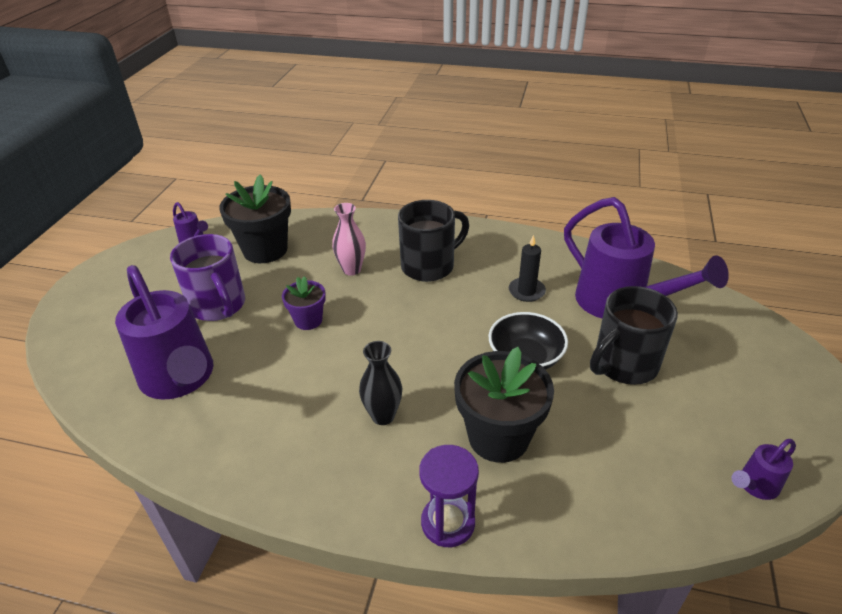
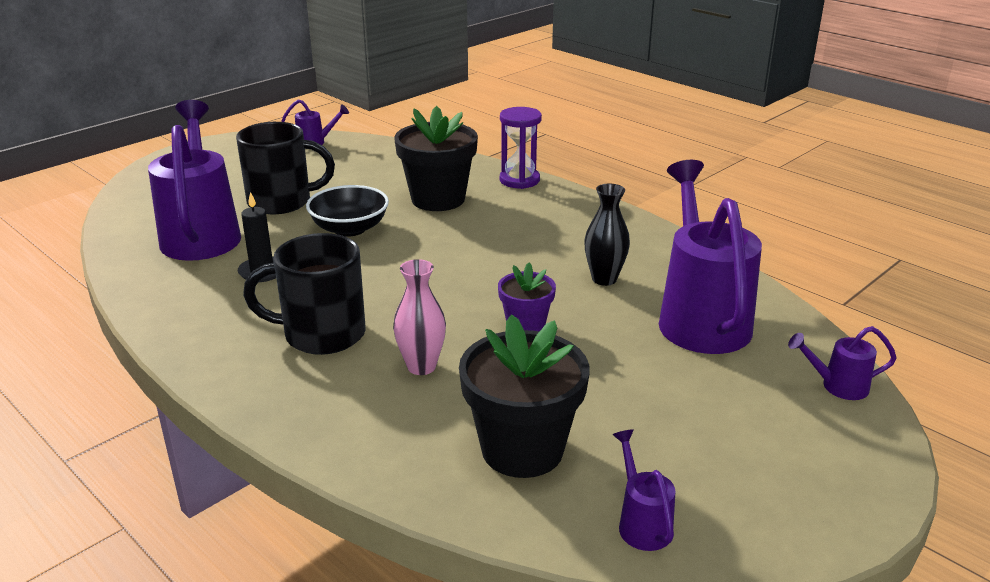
camera: 150 degrees left, 10 degrees down
(77, 354) = (837, 386): none -> purple watering can
(218, 306) = (632, 383): purple mug -> none
(383, 416) = (514, 234): black vase -> black vase (604, 279)

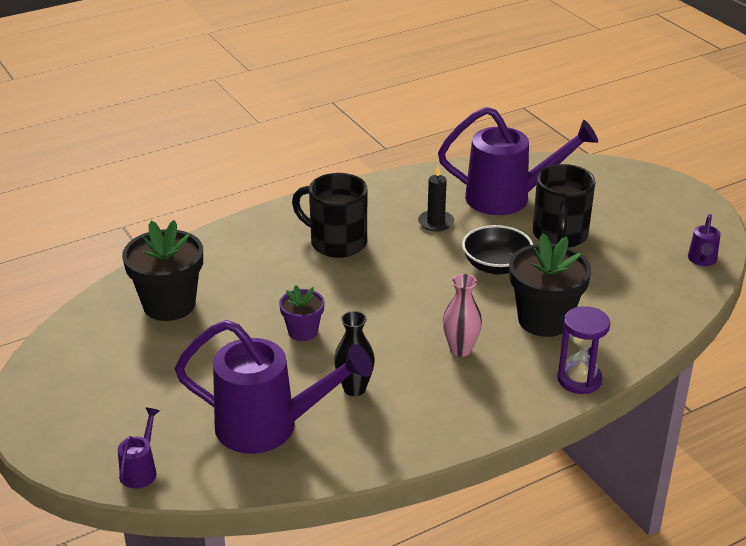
camera: 105 degrees right, 5 degrees up
(321, 334) = (336, 242): black mug -> black mug turned 75 degrees counterclockwise
(421, 366) = (276, 278): pink vase -> pink vase (460, 349)
(641, 523) = (81, 335): purple watering can -> none

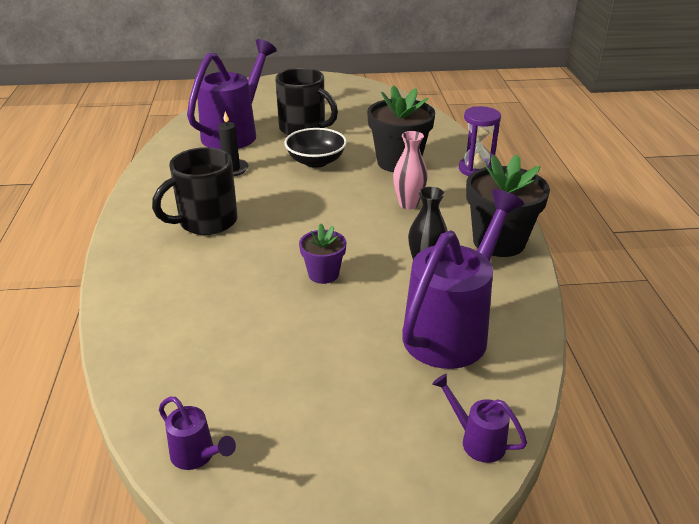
camera: 65 degrees left, 0 degrees up
(169, 305) = (202, 351): black flower pot -> black flower pot (499, 242)
(702, 260) = (379, 95): purple watering can -> purple watering can (197, 456)

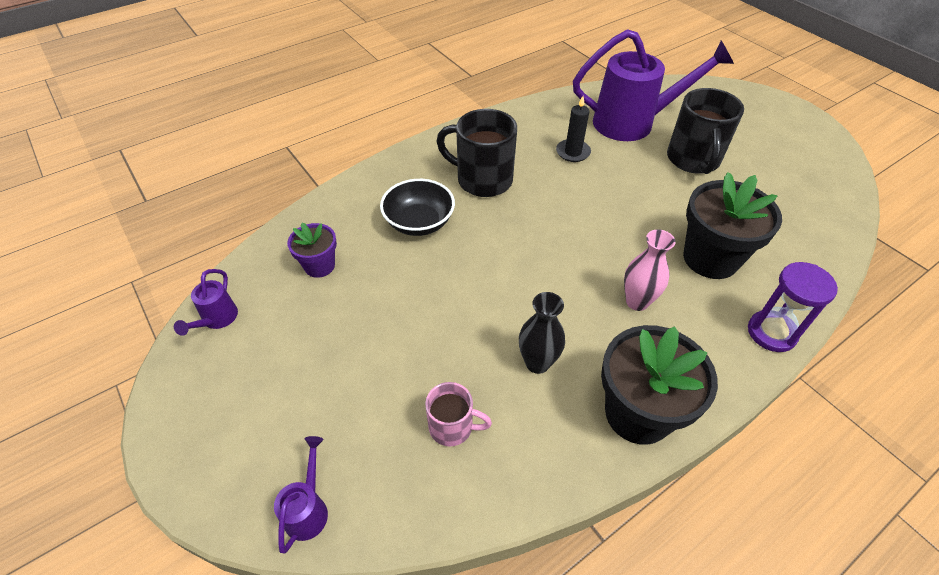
camera: 60 degrees right, 15 degrees up
(316, 161) = (643, 197): black bowl -> black bowl (419, 222)
(323, 274) = (468, 289): purple flower pot -> purple flower pot (319, 266)
(452, 329) = (452, 427): purple watering can -> pink mug

